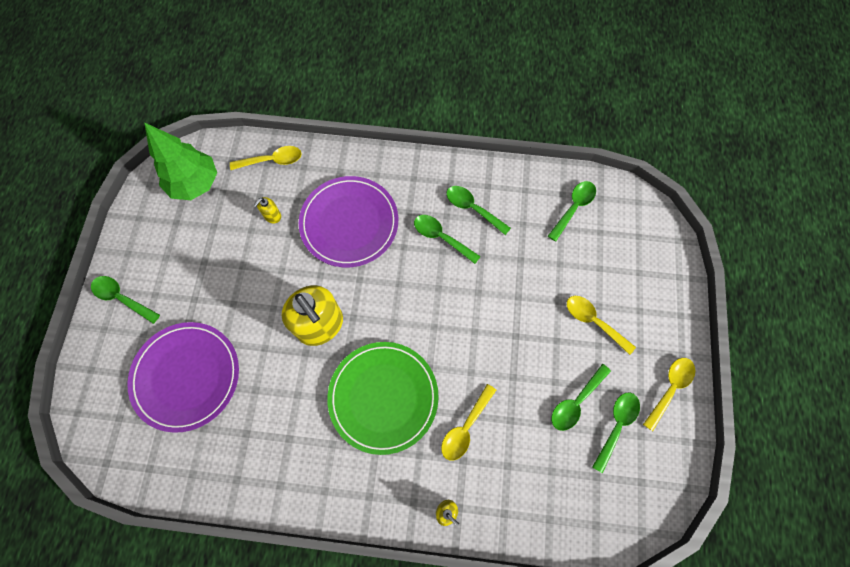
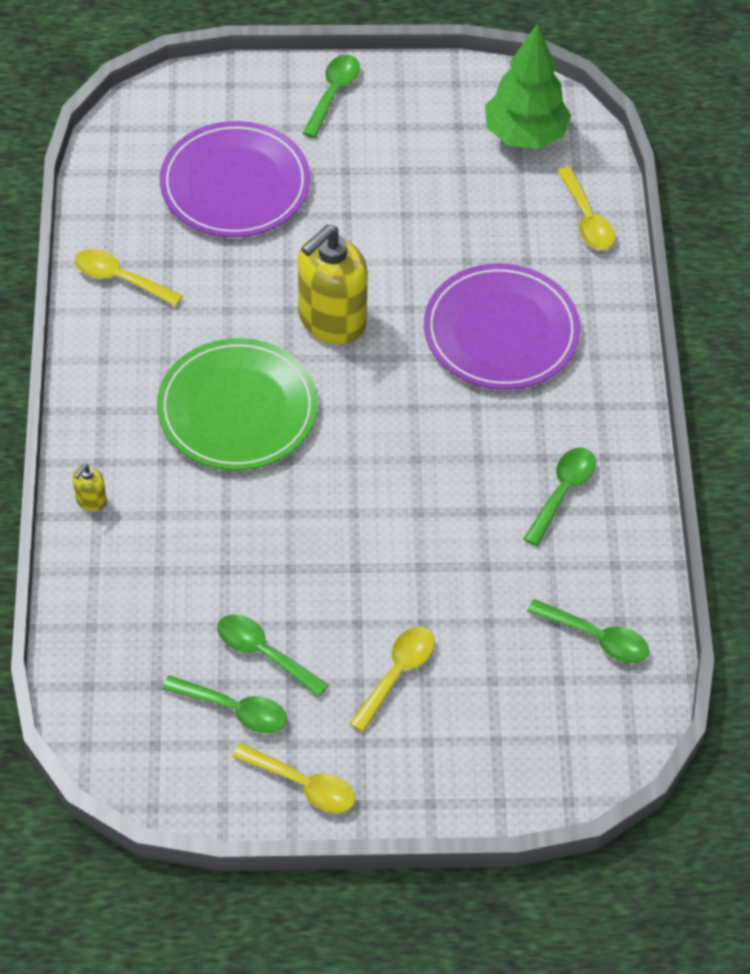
camera: 80 degrees right, 15 degrees down
(272, 216) = (492, 235): yellow soap dispenser -> none
(441, 237) = (502, 454): green spoon -> none
(465, 427) = (207, 513): yellow spoon -> yellow spoon (120, 279)

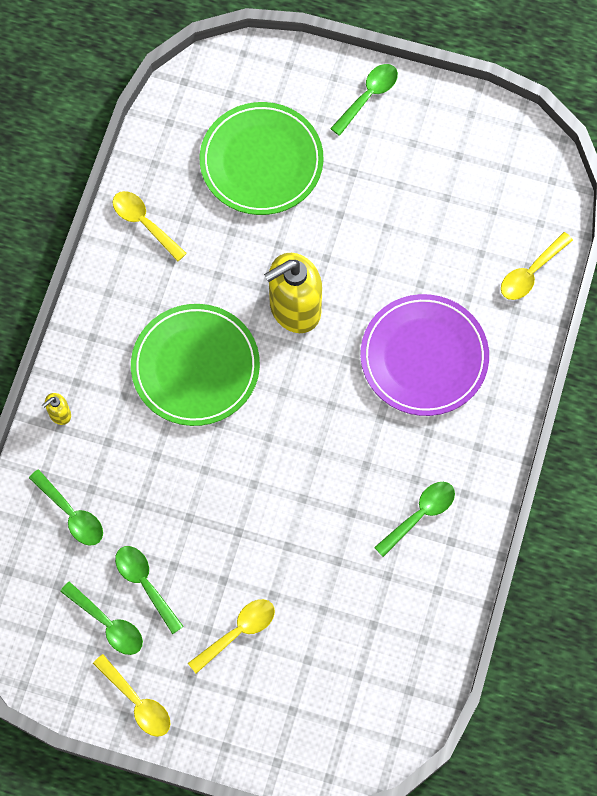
camera: 20 degrees right, 15 degrees up
(235, 185) = (261, 161): purple plate -> green plate
(525, 135) = (509, 179): green tree -> none
(587, 219) = (531, 273): yellow spoon -> yellow spoon turned 45 degrees clockwise
(596, 638) = (400, 649): green spoon -> green spoon (71, 514)

